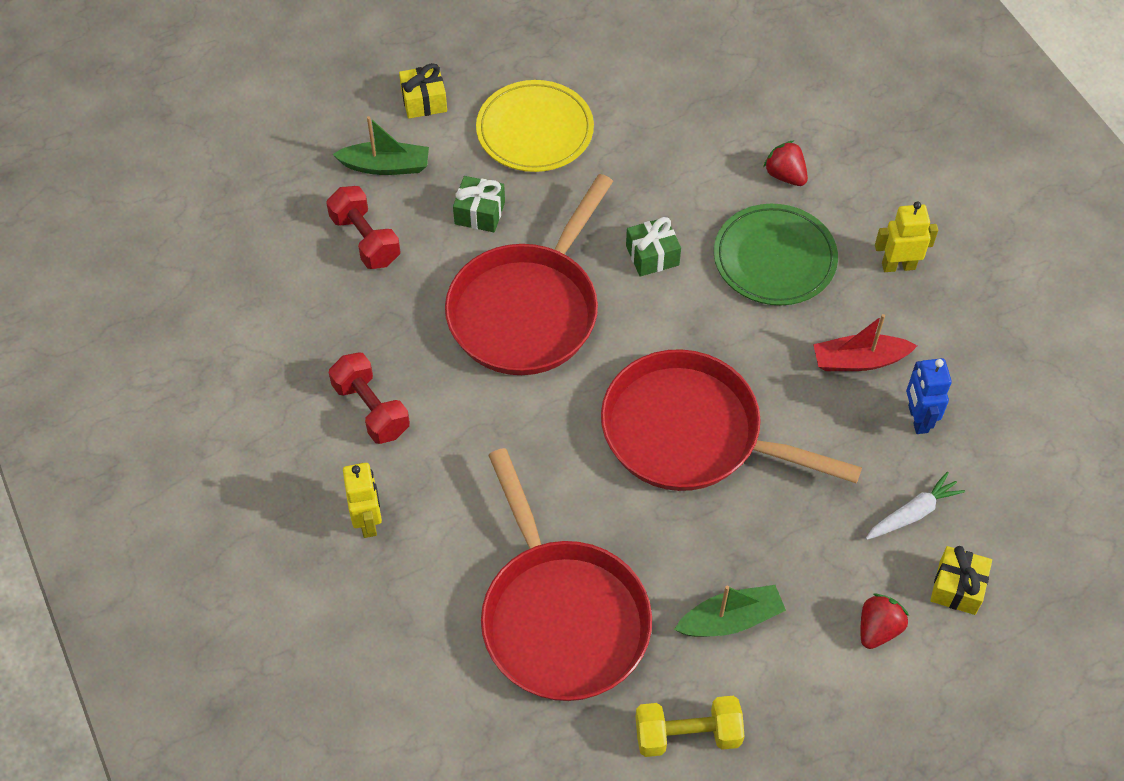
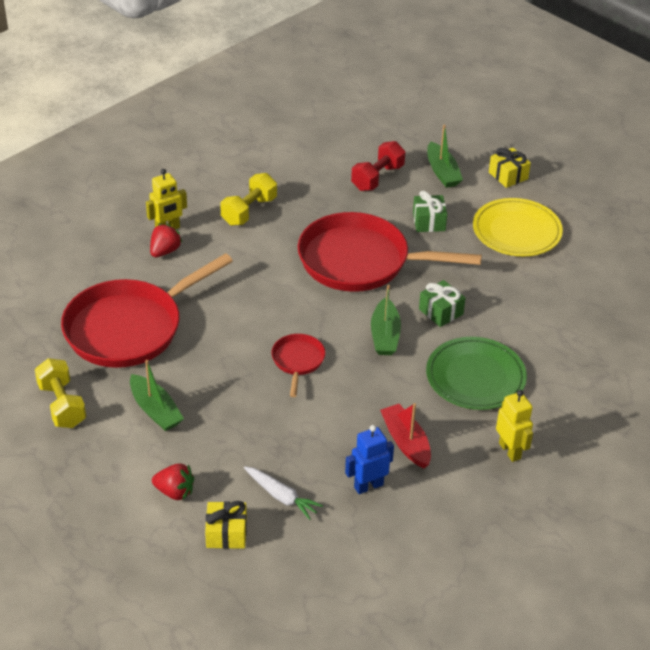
camera: 70 degrees right, 15 degrees down
(371, 409) = (249, 211): red dumbbell -> yellow dumbbell
(674, 326) = (385, 335): none -> green boat
(691, 433) = (298, 361): red pan -> red pan, size x0.45
(785, 175) = (559, 369): red strawberry -> red strawberry (165, 251)

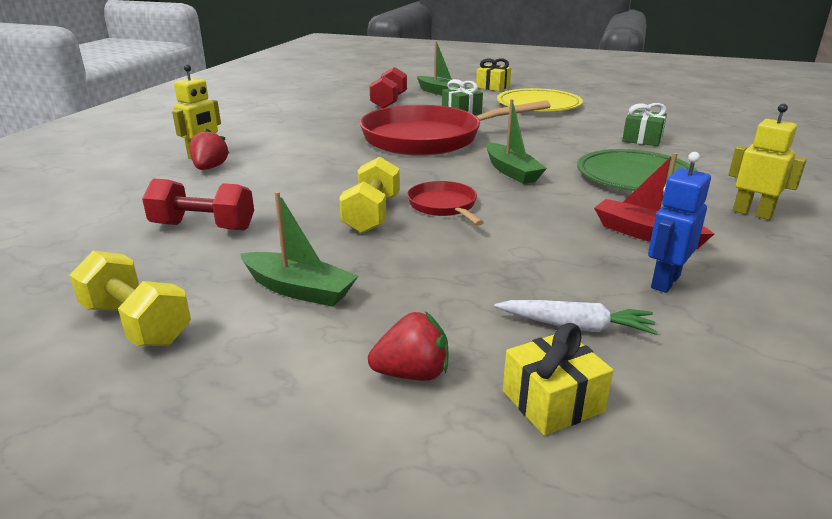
camera: 25 degrees left, 15 degrees down
(129, 328) = (203, 227): red pan -> red dumbbell
(249, 211) = (285, 133): yellow dumbbell -> yellow dumbbell (372, 215)
(440, 312) = (542, 149): green gift -> green gift (642, 139)

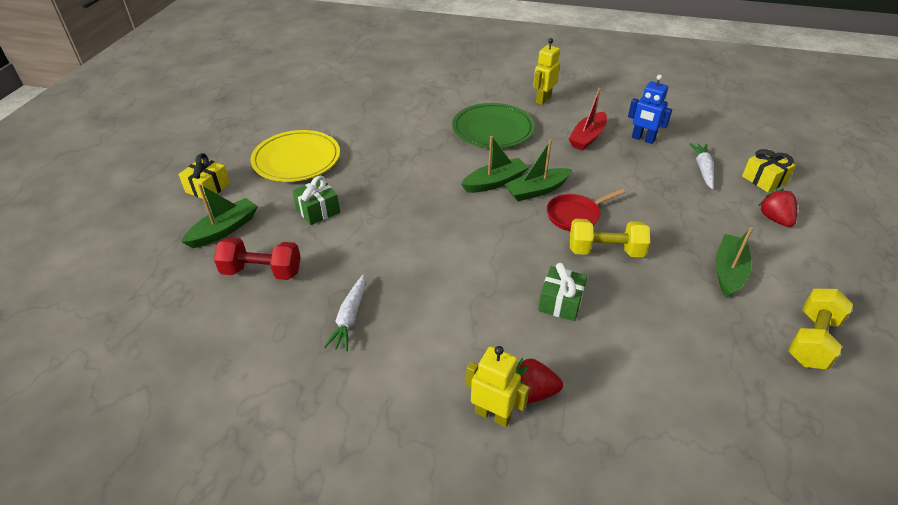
camera: 95 degrees left, 15 degrees up
(203, 227) = (670, 350): red dumbbell -> none
(328, 121) = (350, 318): none -> white carrot
(428, 138) = (413, 230): red pan -> none
(496, 190) = (537, 190): none -> green boat
(642, 139) = (407, 116): green gift -> green gift (560, 302)

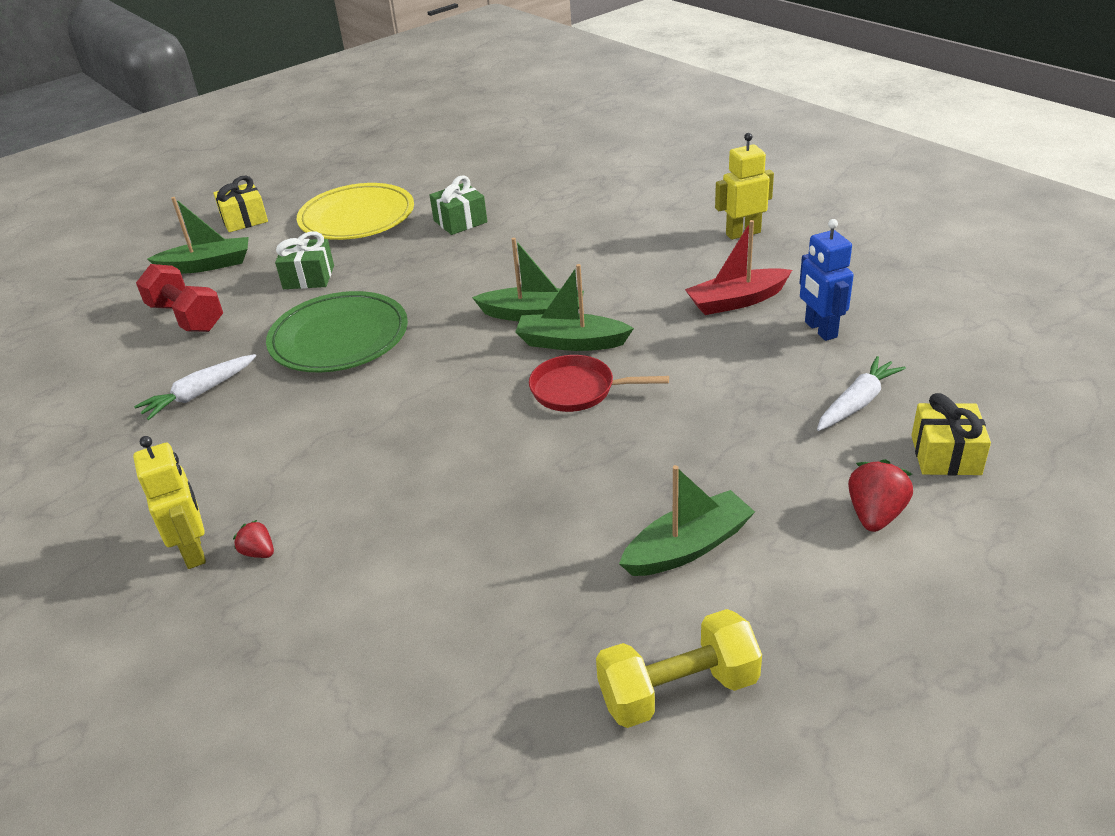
camera: 40 degrees right, 5 degrees down
(493, 129) = (619, 251): green plate -> green plate (339, 338)
(533, 392) = (258, 552): red strawberry -> red strawberry, size x0.59
(560, 302) = (417, 478): green gift -> green gift (460, 221)
(605, 251) = (554, 447): yellow dumbbell -> none

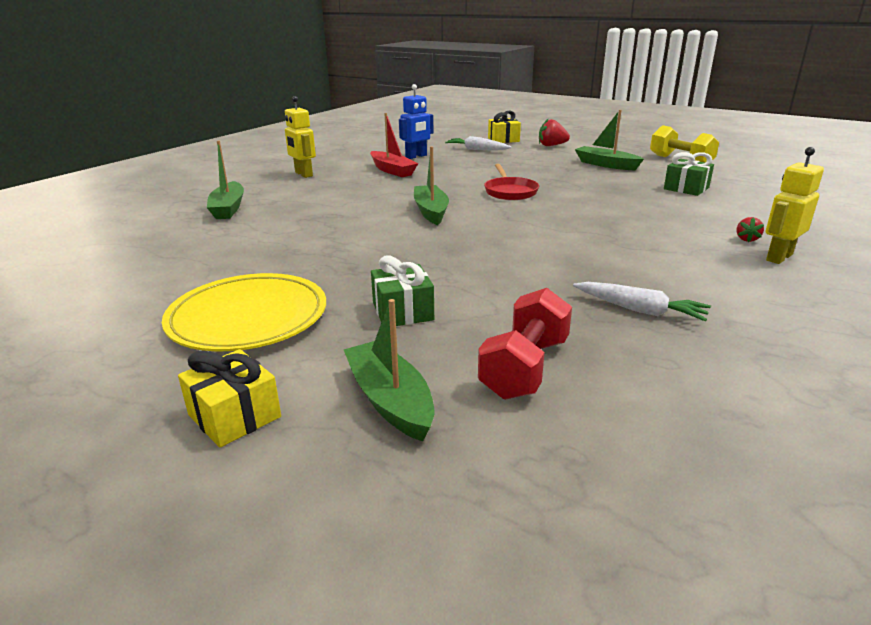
camera: 110 degrees left, 10 degrees down
(339, 338) = (505, 269): green plate -> none
(460, 221) = (270, 259): green gift -> green gift (686, 188)
(571, 342) = (460, 198): green boat -> green boat (228, 208)

